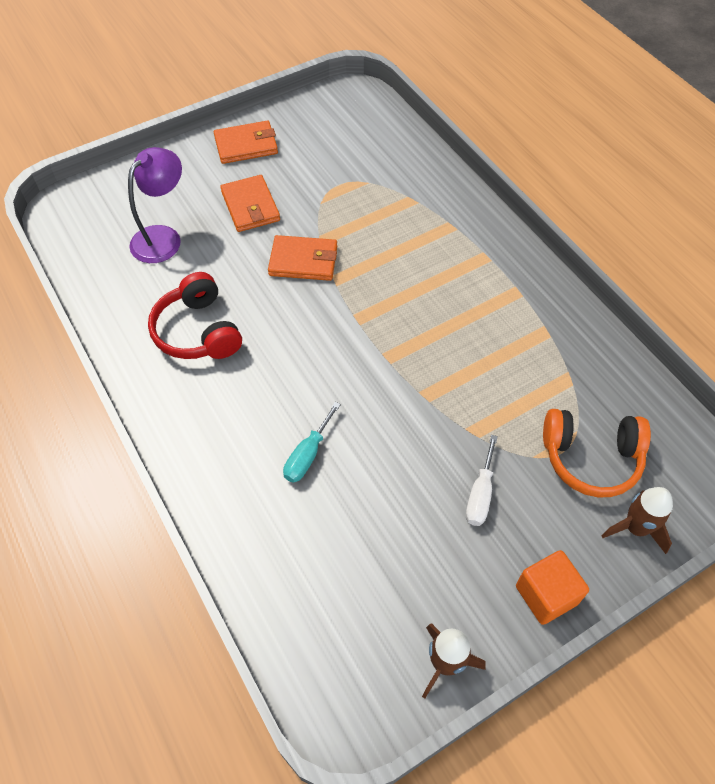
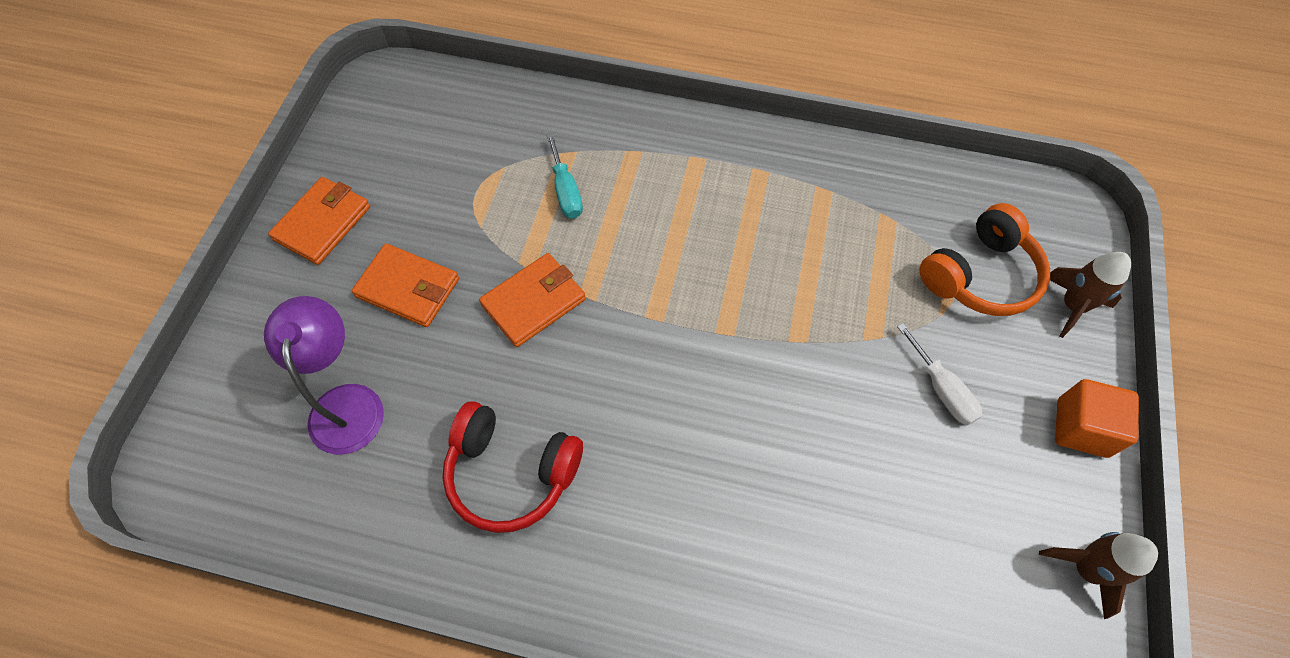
camera: 45 degrees left, 5 degrees up
(307, 455) = (766, 497): turquoise screwdriver -> turquoise screwdriver (566, 191)

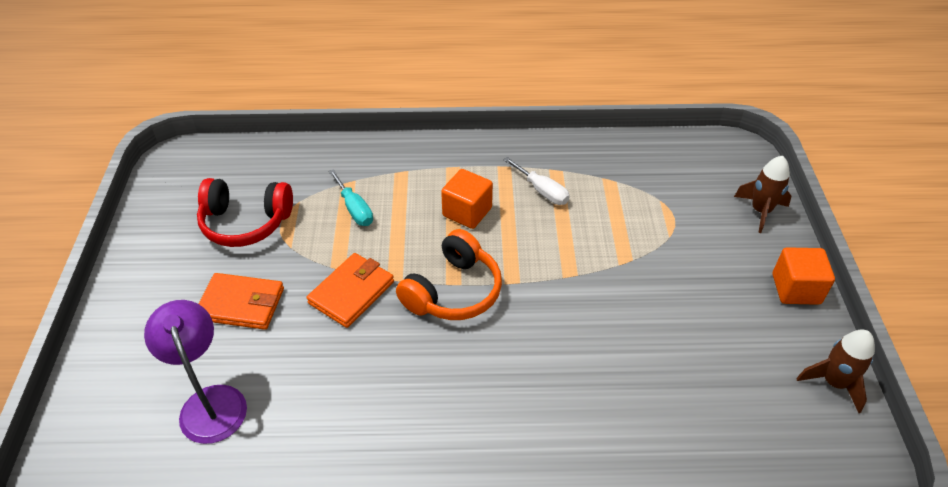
camera: 15 degrees left, 15 degrees down
(323, 223) = (153, 271): orange wallet -> none
(511, 473) = (369, 422): red headphones -> red headphones (246, 222)
(697, 224) = (467, 212): none -> orange cube
(941, 389) = (687, 285): white screwdriver -> white screwdriver (542, 191)
(980, 275) = (689, 204): orange headphones -> orange headphones (453, 291)

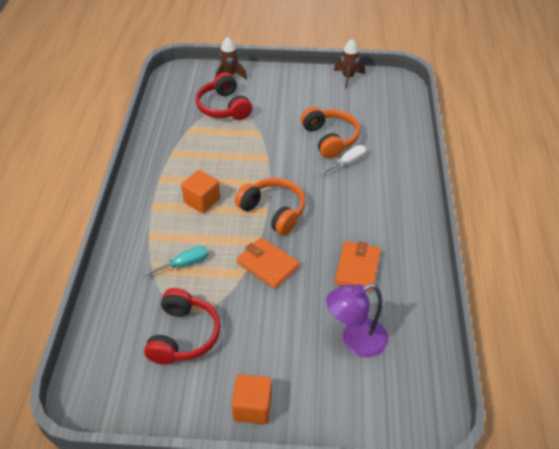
camera: 85 degrees left, 0 degrees up
(241, 304) = (270, 330): orange wallet -> orange wallet (357, 268)
(542, 191) = (190, 162): white screwdriver -> white screwdriver (348, 162)
(637, 358) = (330, 139): none -> orange headphones
(675, 212) = (224, 107): none -> red headphones
(796, 289) = (289, 75): orange cube -> orange cube (252, 407)

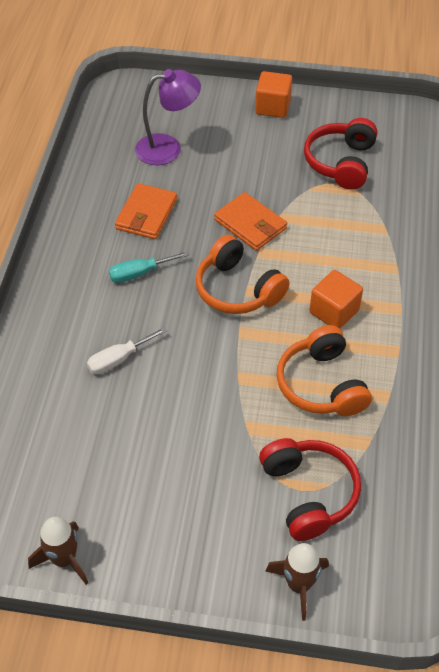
camera: 175 degrees left, 5 degrees up
(184, 264) = (348, 231): turquoise screwdriver -> turquoise screwdriver (139, 273)
(330, 139) = (135, 406): orange headphones -> orange headphones (321, 384)

